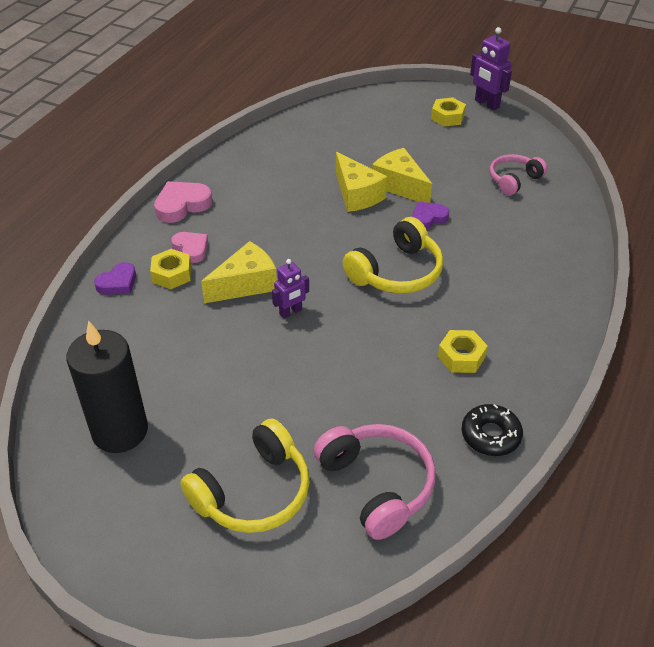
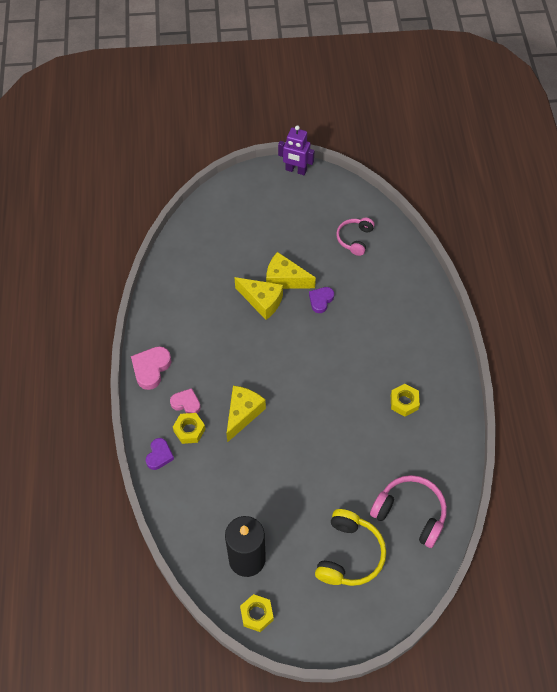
camera: 30 degrees left, 15 degrees up
(291, 312) = (285, 421): purple robot -> none
(396, 272) = (328, 356): yellow headphones -> none
(447, 117) = (277, 196): yellow nut -> yellow nut (256, 614)
(490, 435) = (449, 448): black donut -> none

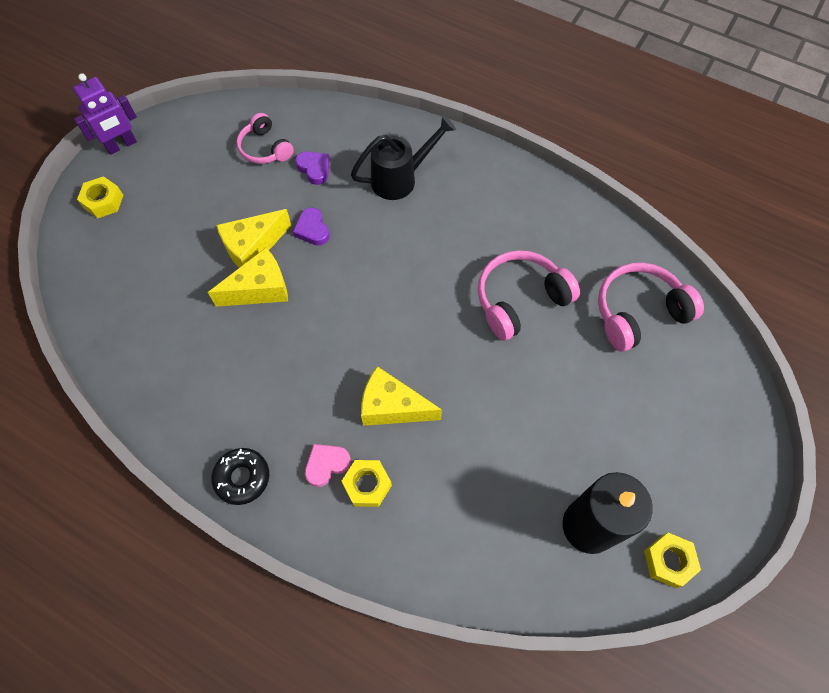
camera: 55 degrees left, 5 degrees up
(151, 368) = (242, 478): pink heart -> black donut
(159, 455) = (375, 546): purple heart -> purple heart (314, 169)
(242, 414) = (392, 407): yellow cheese -> yellow cheese turned 45 degrees counterclockwise
(349, 554) = (650, 406): yellow headphones -> none
(364, 440) = (520, 300): none -> pink headphones
(395, 322) = (400, 178): none -> black watering can
(404, 402) = (502, 233): yellow nut -> yellow nut (103, 201)

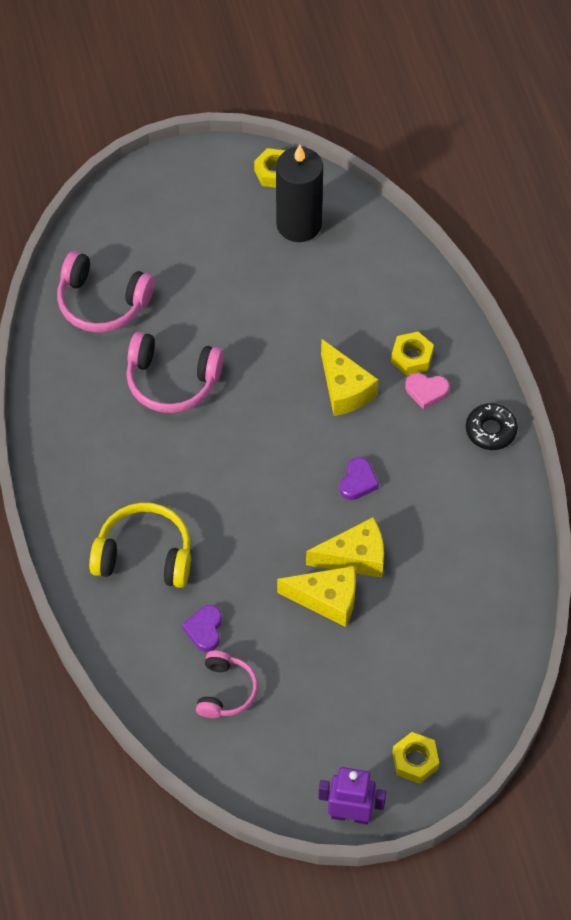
camera: 135 degrees left, 5 degrees down
(260, 289) = (355, 557): yellow cheese -> yellow cheese turned 150 degrees clockwise
(312, 229) = (264, 573): purple heart -> purple heart (358, 482)
(400, 178) = (144, 555): black watering can -> yellow headphones

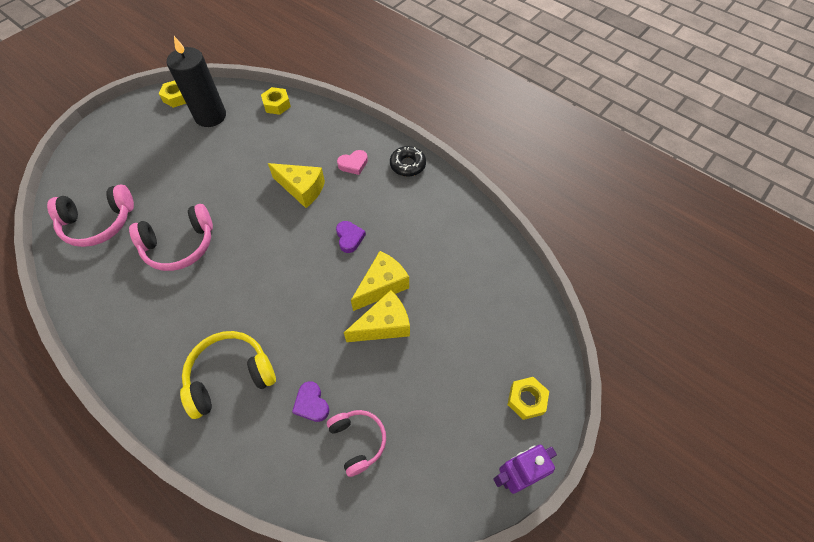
camera: 35 degrees left, 0 degrees up
(411, 357) = (331, 151): yellow nut -> yellow nut (277, 105)

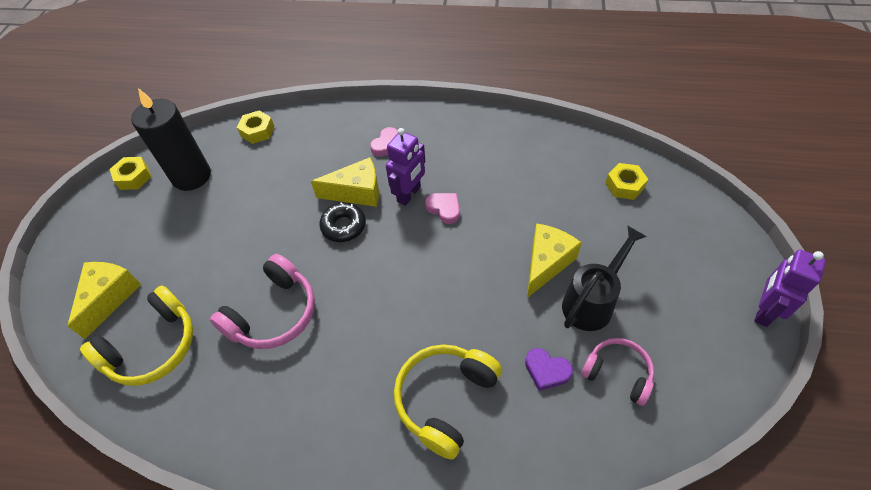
camera: 30 degrees left, 5 degrees down
(99, 223) = (153, 346): pink headphones -> yellow headphones
(335, 212) = (409, 194): none -> purple robot
(349, 238) = (444, 209): purple heart -> pink heart
(382, 286) = (513, 232): yellow cheese -> yellow cheese (109, 298)
(390, 376) = (592, 301): none -> black watering can
(407, 165) = (439, 120): black donut -> black donut (343, 226)
(526, 400) = (715, 249): yellow nut -> yellow nut (624, 185)

